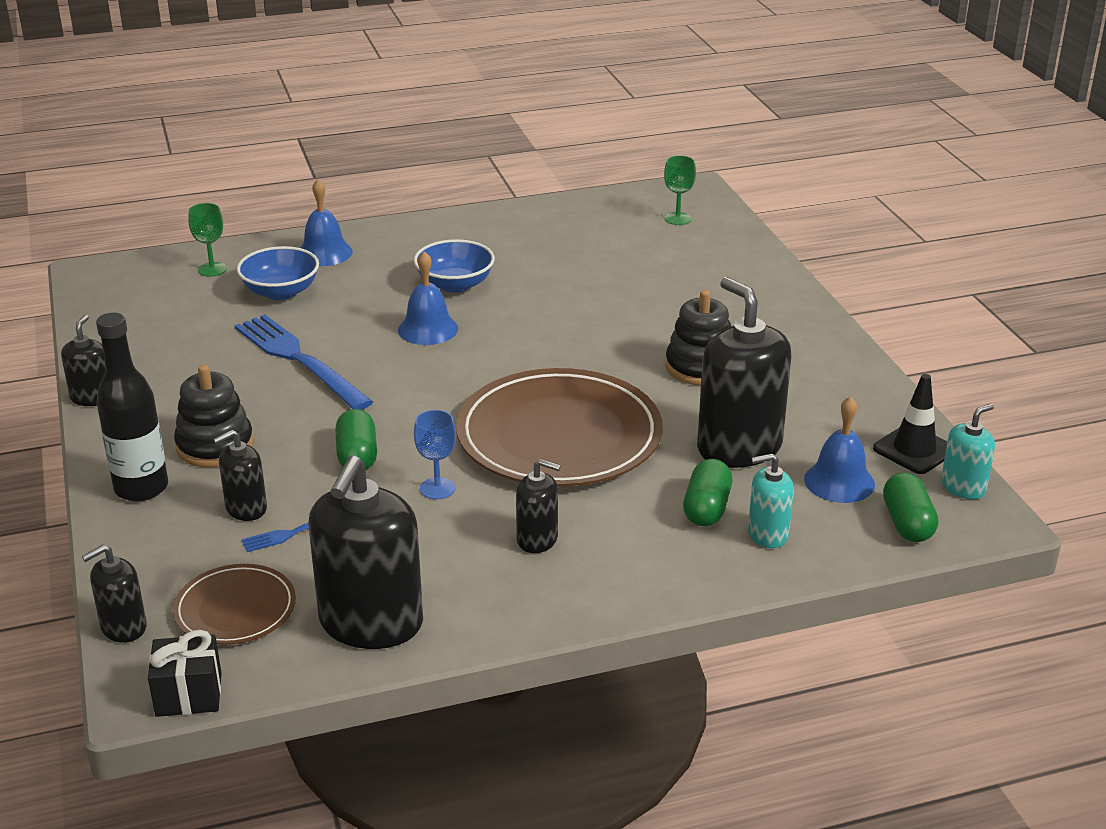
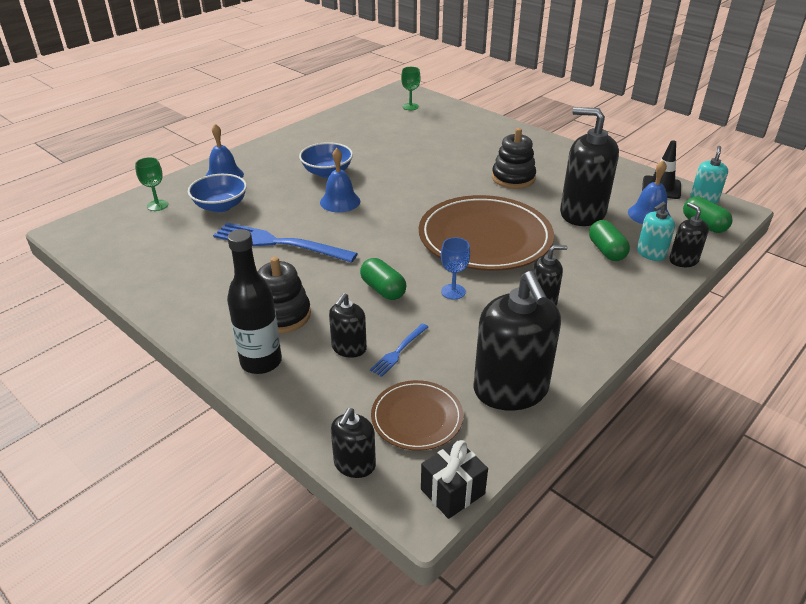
camera: 30 degrees left, 5 degrees up
(92, 397) = (157, 313): black soap dispenser -> black soap dispenser (683, 260)

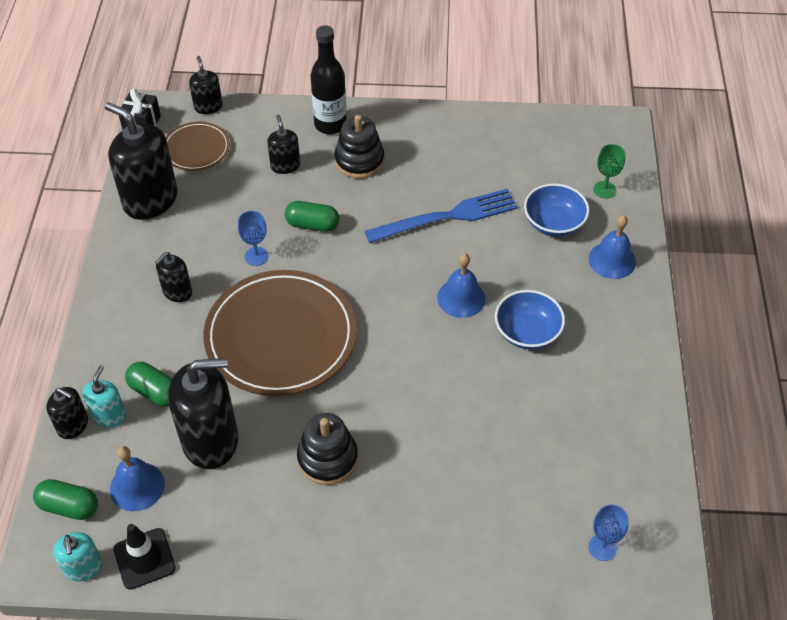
camera: 140 degrees right, 15 degrees up
(398, 351) = (249, 183): blue fork -> none
(410, 107) = (602, 547): green goblet -> blue goblet

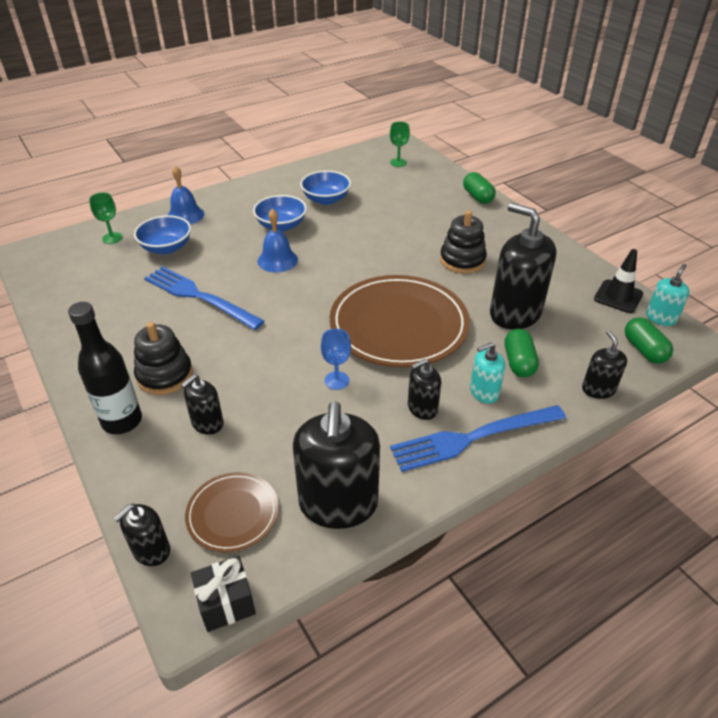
camera: 125 degrees left, 10 degrees down
(109, 415) = (566, 374): turquoise soap dispenser -> turquoise soap dispenser (484, 392)
(121, 303) = (473, 438): none -> blue fork
(137, 486) = (587, 327): blue bell -> none
(177, 292) = (422, 408): black soap dispenser -> black soap dispenser turned 150 degrees clockwise
(312, 225) = (270, 365): green capsule -> green capsule (477, 197)
(556, 404) = (326, 199): none -> blue bowl
(602, 547) = (398, 162): blue goblet -> green goblet

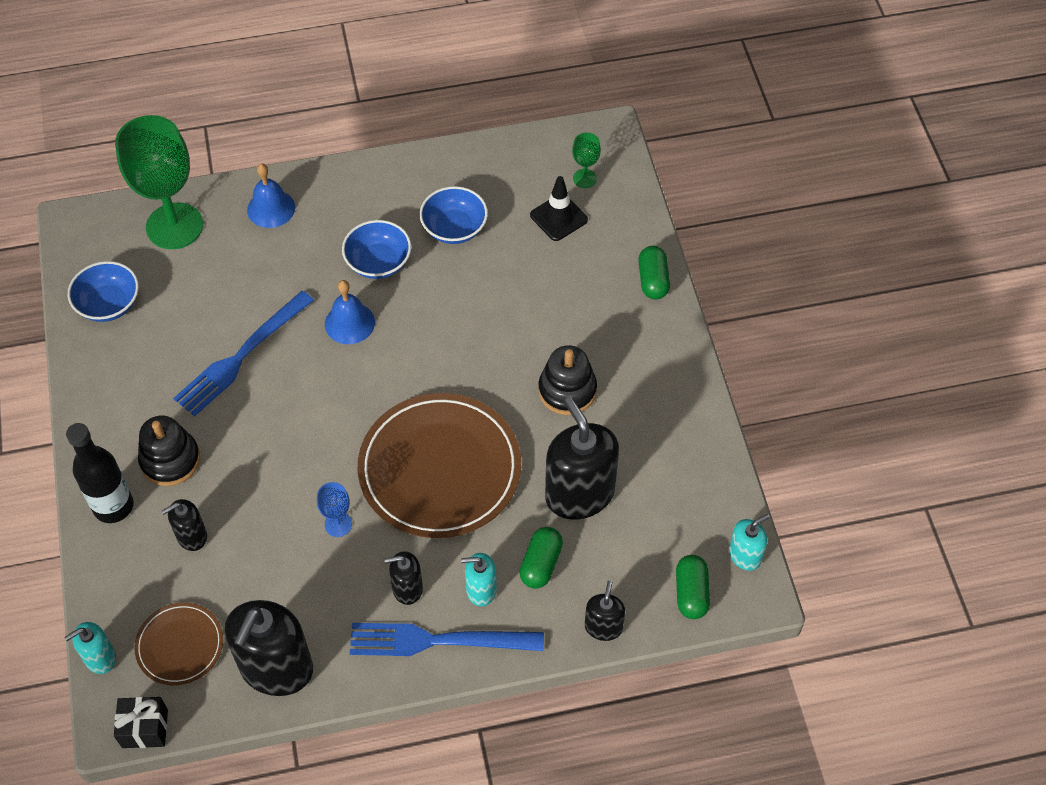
camera: 20 degrees right, 15 degrees up
(112, 238) = (174, 226): green goblet -> green goblet, size x2.33
(151, 550) = (100, 657): black soap dispenser -> turquoise soap dispenser
(166, 247) = (231, 262): blue bowl -> blue bowl (109, 304)
(199, 296) = (241, 356): blue fork -> blue fork turned 105 degrees counterclockwise
(618, 296) = (717, 507): black traffic cone -> black traffic cone (558, 217)

